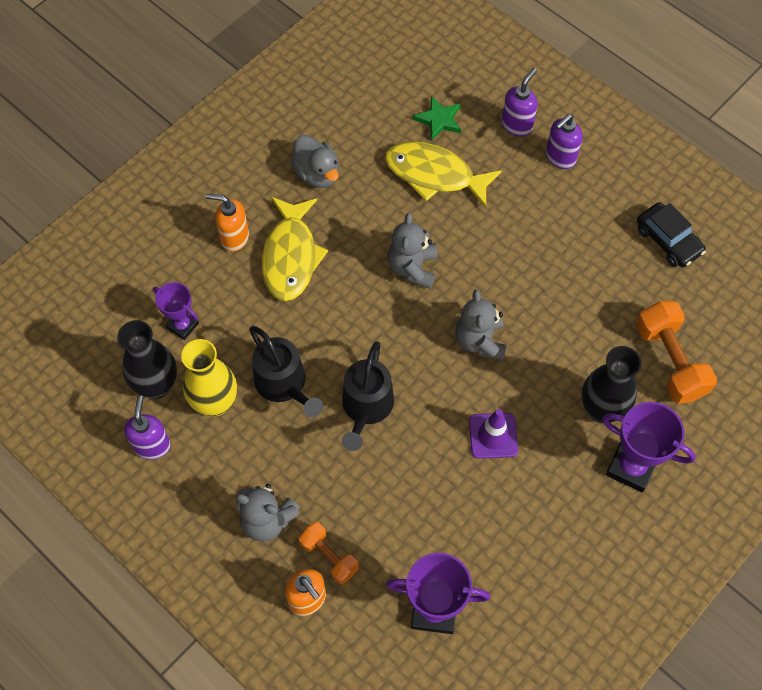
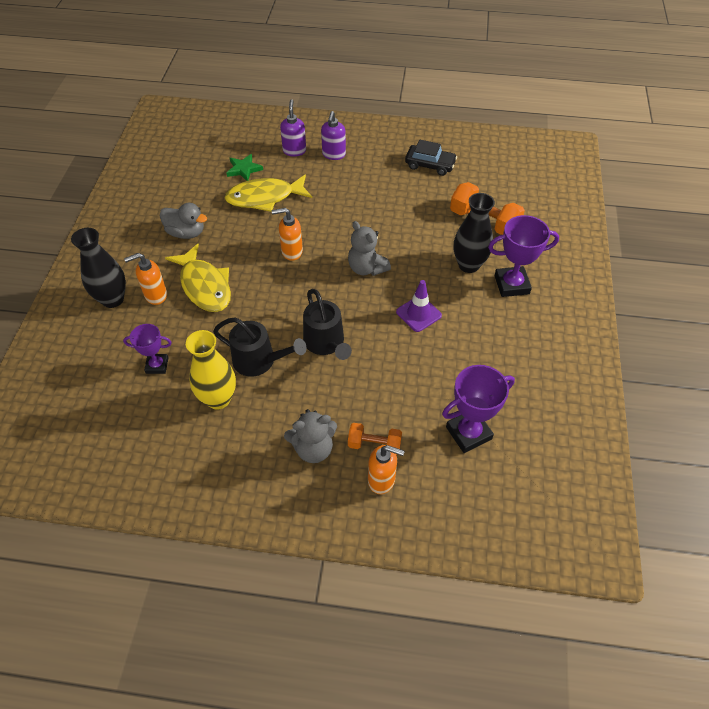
camera: 35 degrees left, 10 degrees down
(152, 445) = (191, 452): purple soap dispenser -> none
(157, 385) = (165, 412): black vase -> black vase (112, 299)
(412, 267) = (291, 251): grey teddy bear -> orange soap dispenser

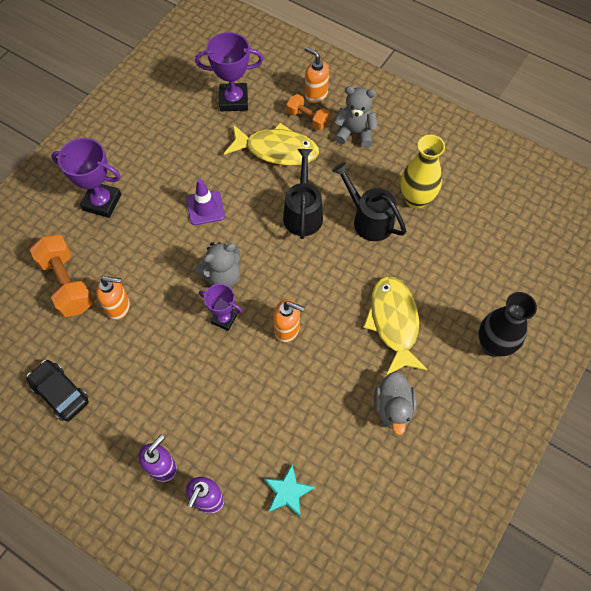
camera: 155 degrees left, 10 degrees up
(155, 295) = (447, 331): orange soap dispenser -> orange soap dispenser (118, 307)
(157, 365) = (462, 251): purple trophy -> purple trophy (224, 319)
(186, 233) = (393, 408): grey duck -> grey duck turned 135 degrees counterclockwise
(244, 169) = (287, 492): green star -> turquoise star
(264, 198) = (282, 426): yellow fish -> yellow fish (277, 150)
(366, 268) = (222, 276): grey teddy bear -> grey teddy bear turned 75 degrees clockwise
(468, 265) = (123, 239): black vase -> none

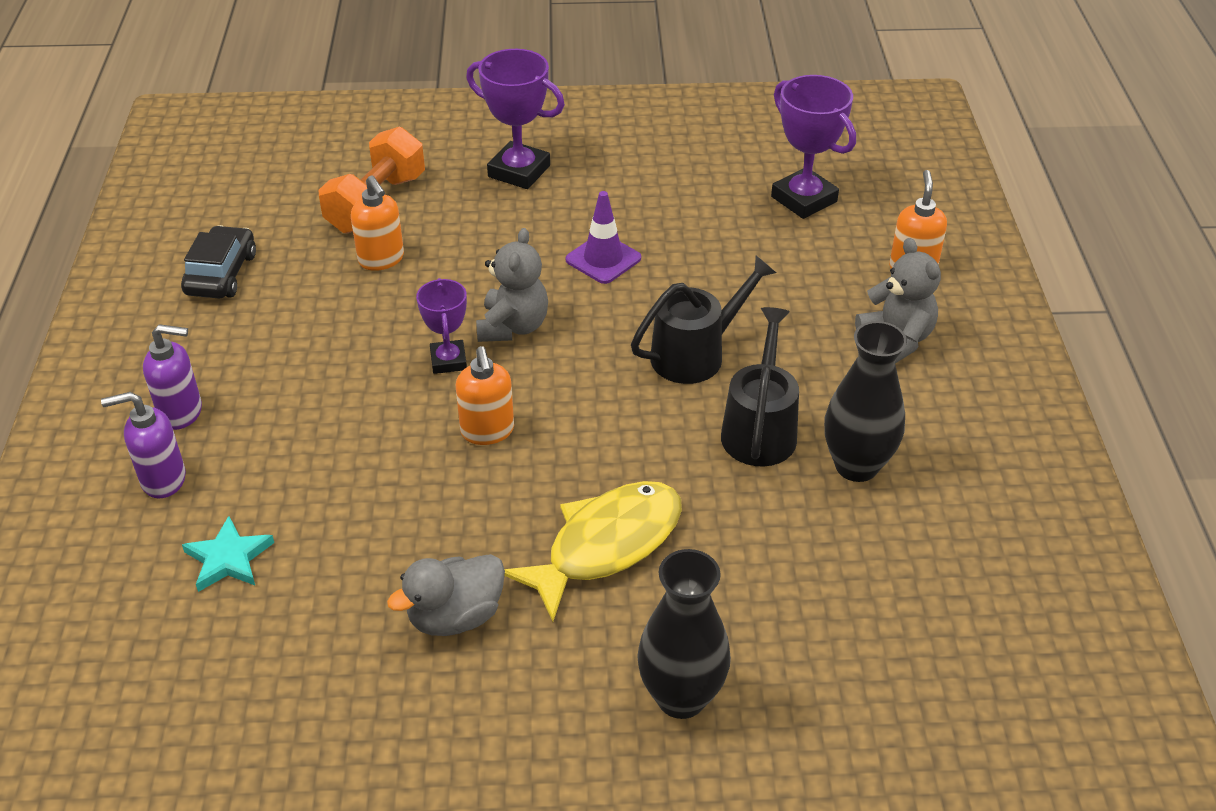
camera: 55 degrees right, 20 degrees down
(102, 202) = (519, 171): purple trophy -> purple trophy turned 45 degrees counterclockwise
(222, 276) = (513, 327): grey teddy bear -> grey teddy bear turned 105 degrees counterclockwise
(277, 150) = (771, 278): yellow fish -> none
(308, 118) = (861, 281): orange dumbbell -> none
(416, 199) = (856, 466): yellow vase -> black vase

